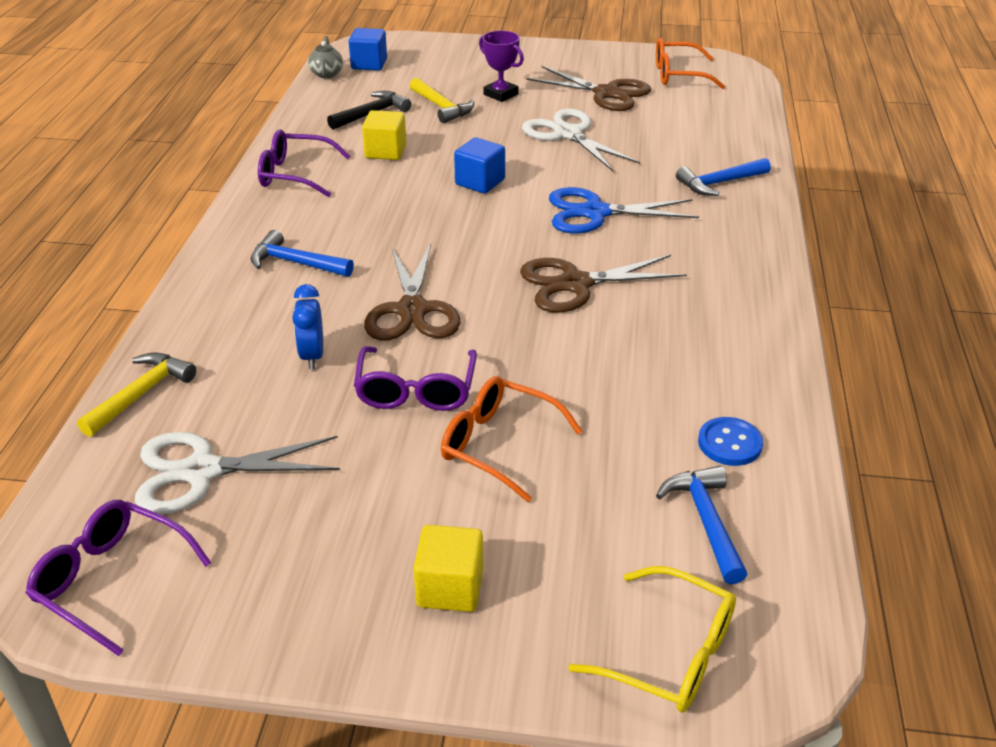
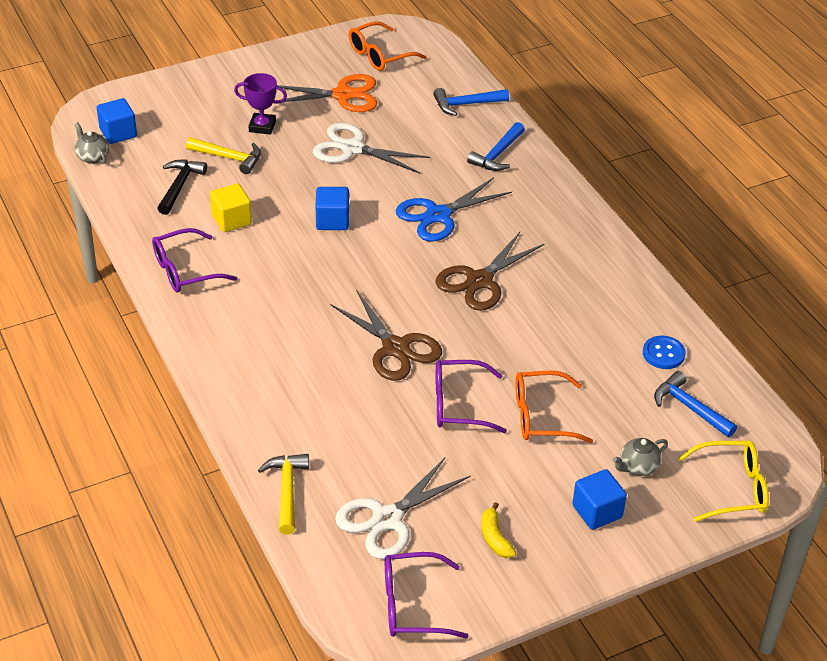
camera: 35 degrees left, 5 degrees up
(292, 553) = (495, 537): none -> yellow banana
(296, 263) = (275, 347): blue hammer -> blue hammer (466, 104)
(312, 356) = (367, 411): blue clock -> none
(416, 391) = (458, 404): purple glasses -> purple glasses turned 120 degrees clockwise
(450, 588) = (597, 511): yellow cube -> blue cube
(561, 560) = (638, 467): none -> grey teapot
(606, 93) = (343, 95): brown scissors -> orange scissors

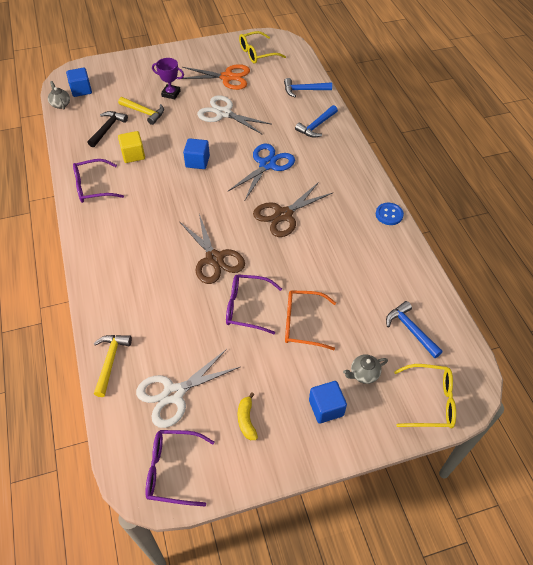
camera: 10 degrees right, 10 degrees up
(379, 55) = (257, 53): orange glasses -> yellow glasses
(438, 215) = (267, 165): blue scissors -> blue scissors turned 150 degrees clockwise
(663, 354) = (399, 284): blue button -> blue button (389, 214)

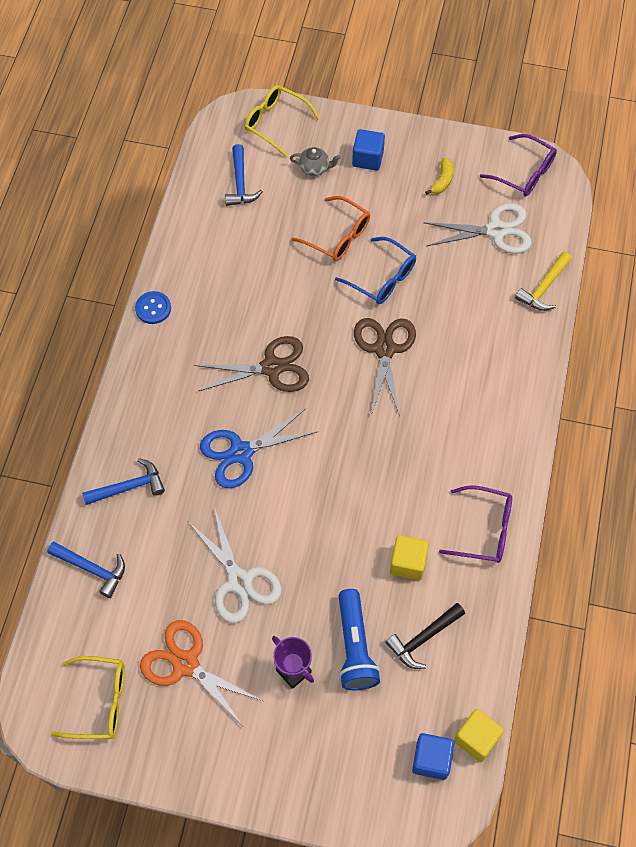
camera: 150 degrees left, 10 degrees up
(60, 104) = (476, 739): grey teapot -> yellow cube
(144, 112) = (354, 647): yellow hammer -> blue flashlight
(197, 162) = (327, 505): blue cube -> none
(246, 307) = (382, 278): purple glasses -> blue glasses

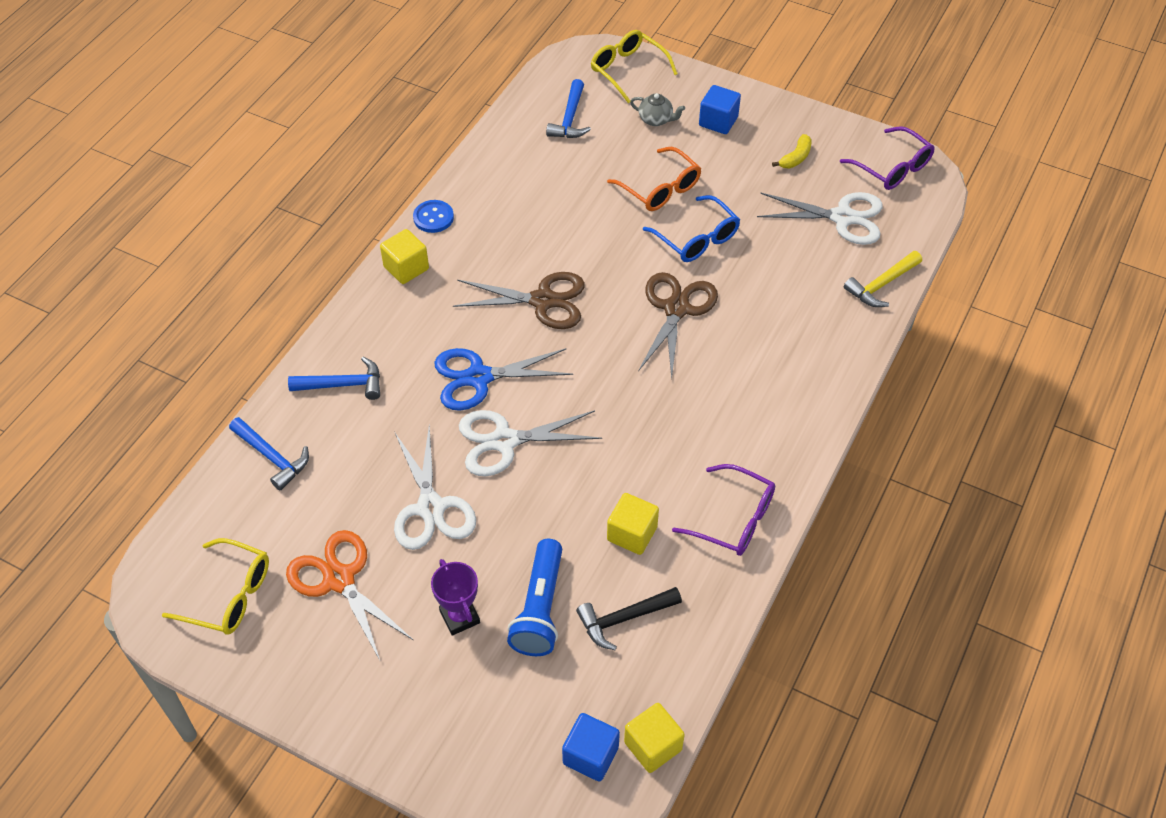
camera: 15 degrees right, 10 degrees down
(146, 363) = (406, 268): none -> yellow cube
(280, 506) = (504, 441): none -> white scissors

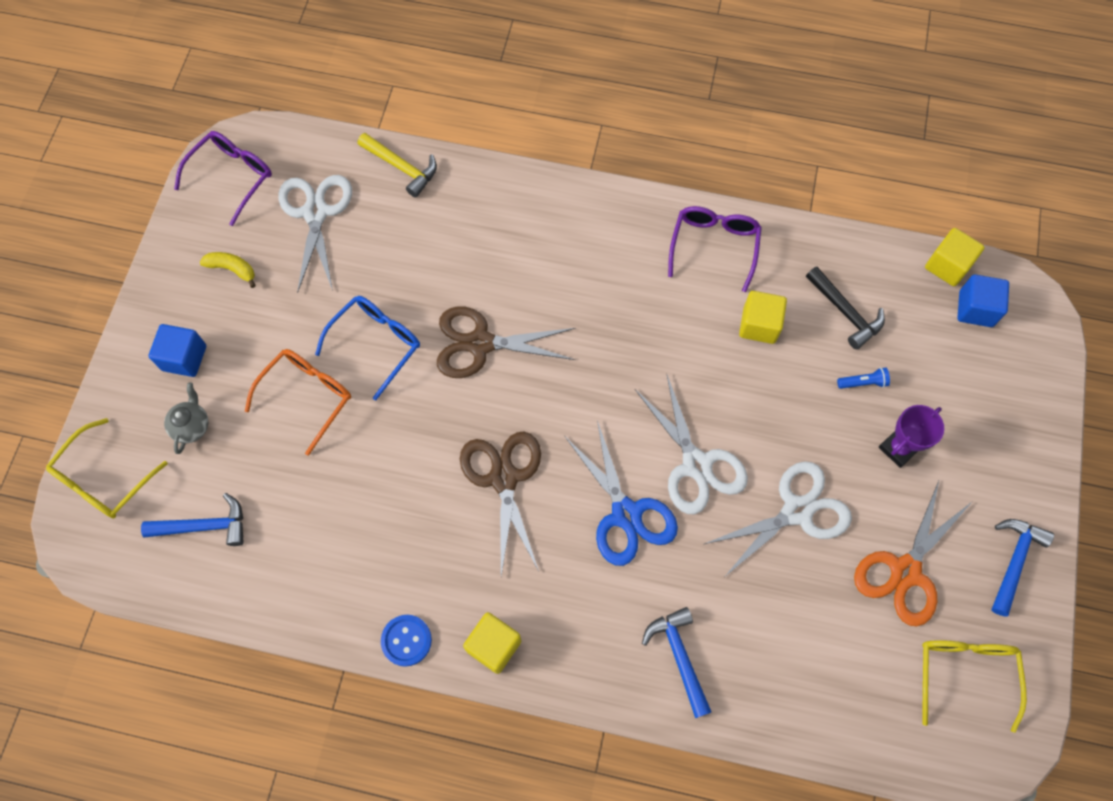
camera: 105 degrees left, 15 degrees up
(272, 457) = (796, 698): blue hammer -> blue hammer (1014, 561)
(539, 608) = (863, 383): blue flashlight -> blue flashlight, size x0.44

